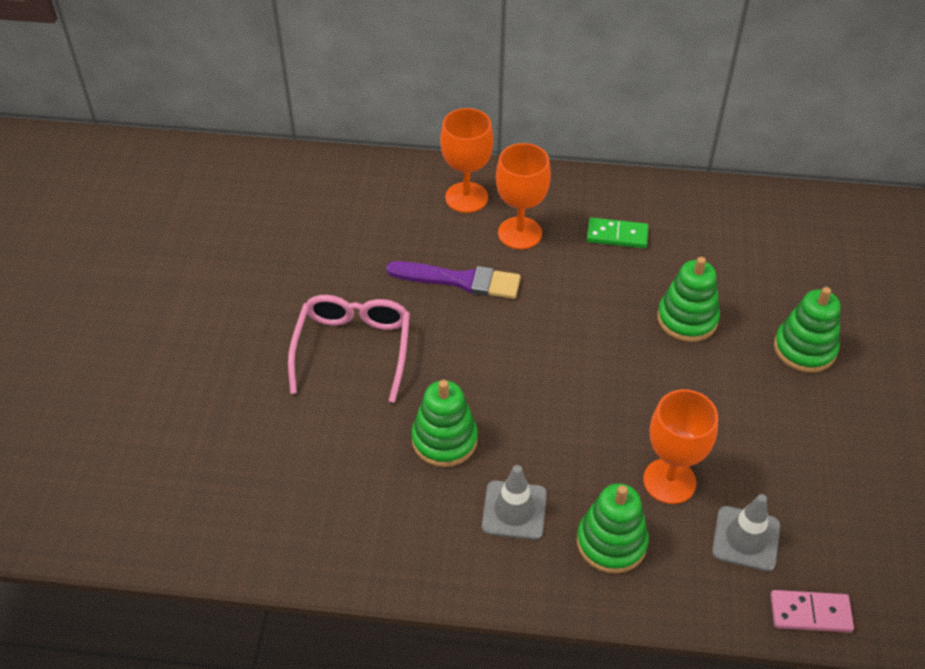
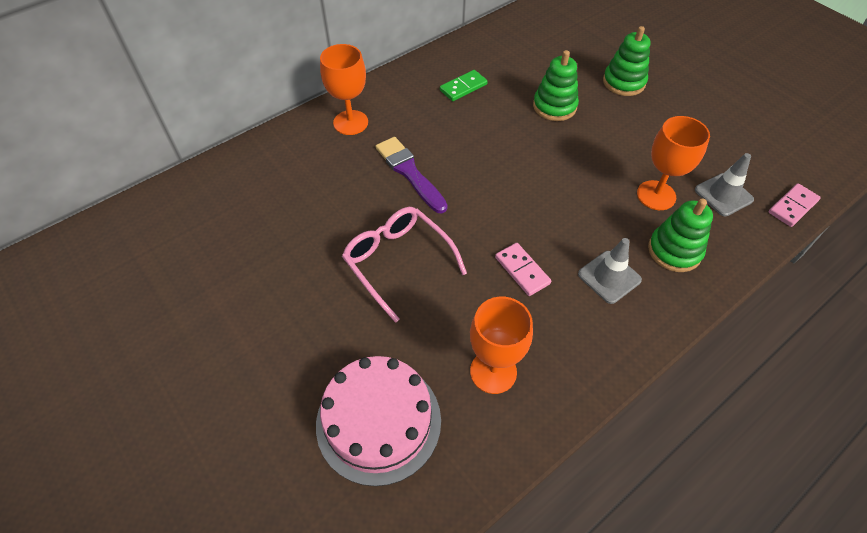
camera: 45 degrees left, 5 degrees up
(191, 454) = (378, 421): none -> pink cake
(444, 440) = (522, 270): green stacking toy -> pink domino
(460, 280) = (409, 172): purple brush -> purple brush turned 90 degrees counterclockwise
(520, 233) = (409, 122): orange goblet -> orange goblet (493, 371)

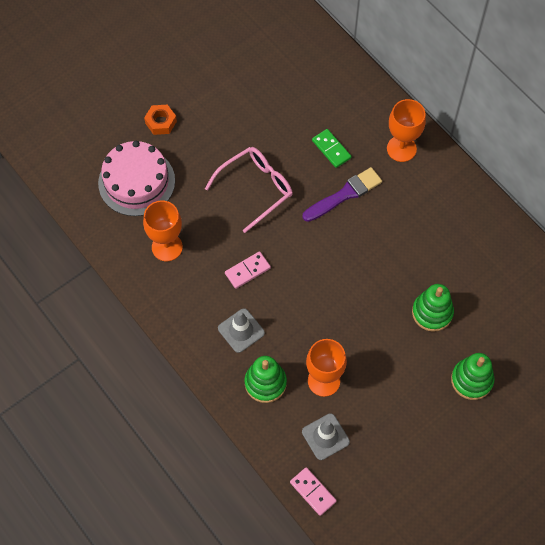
camera: 90 degrees right, 10 degrees up
(271, 388) = (161, 122): none -> orange nut
(463, 87) = (453, 237): green domino -> green domino (331, 149)

